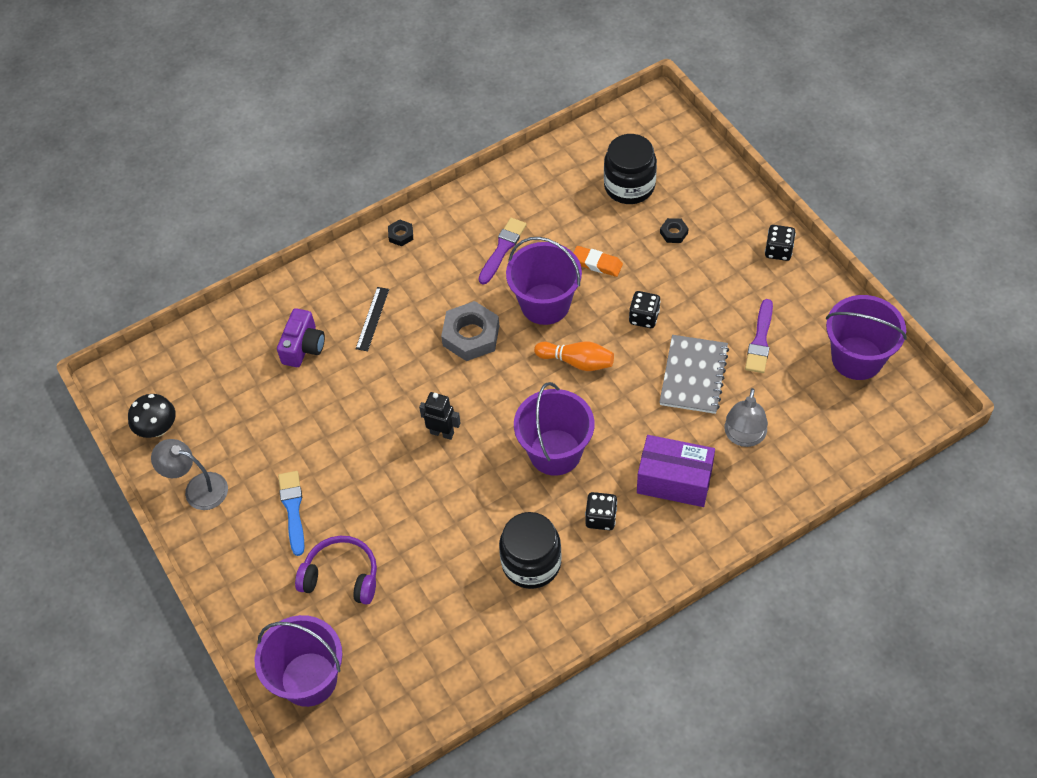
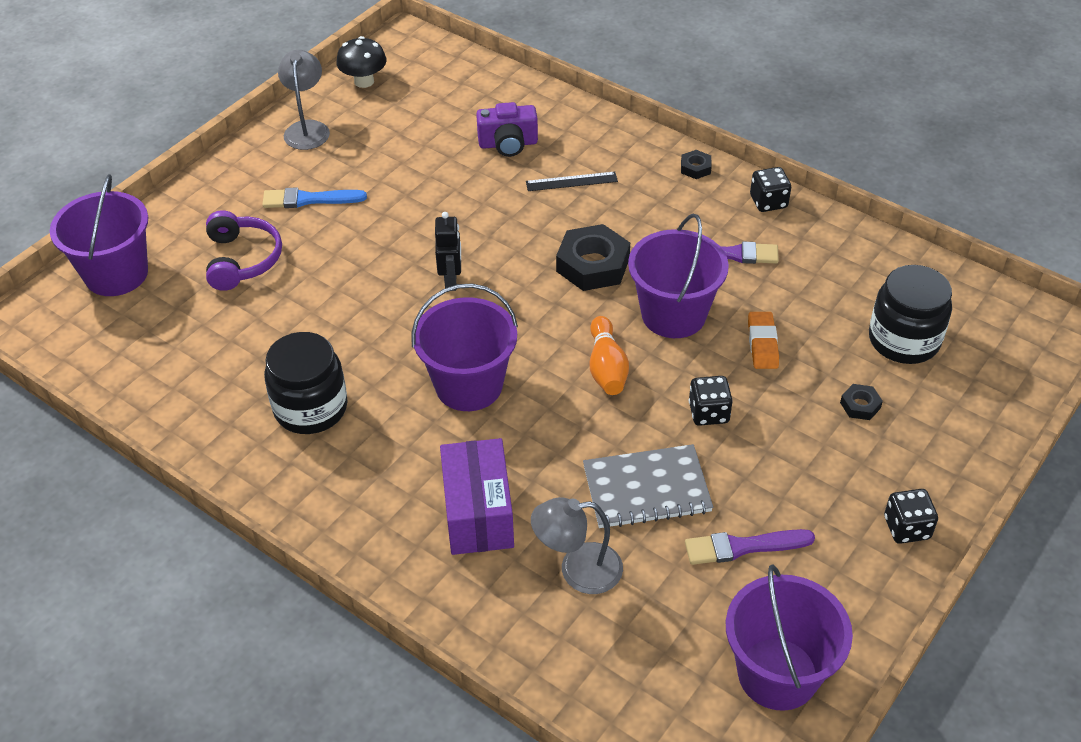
camera: 65 degrees right, 10 degrees down
(293, 509) = (309, 199): blue brush -> blue brush turned 150 degrees counterclockwise
(471, 335) = (593, 265): grey nut -> black nut
(601, 518) = (395, 454): black dice -> black dice (768, 202)

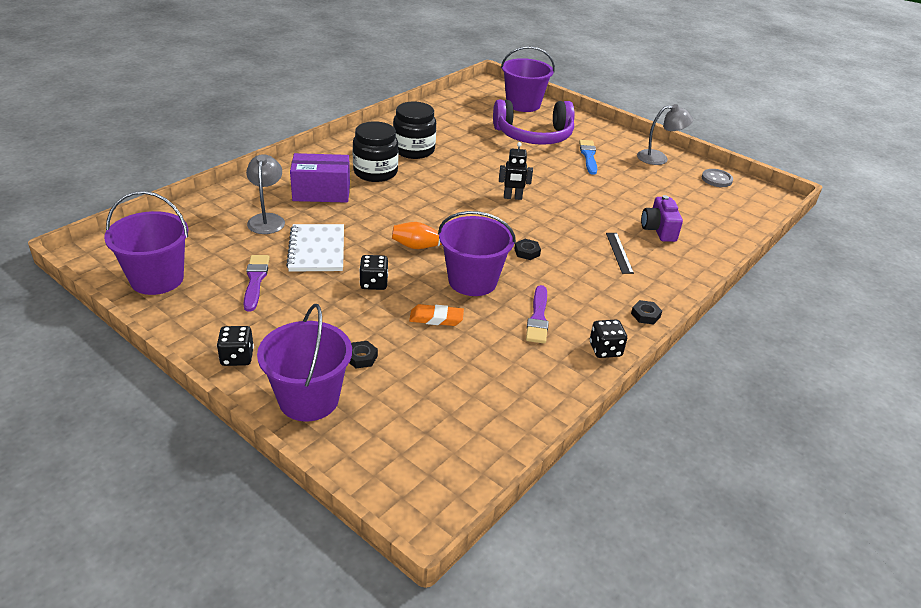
camera: 90 degrees right, 10 degrees down
(242, 260) = (533, 135): purple headphones -> purple headphones, size x1.55
(364, 81) = (716, 179): black mushroom -> grey button
(469, 385) = (420, 197): purple bucket -> purple bucket (308, 399)
(593, 265) = (527, 252): black nut -> black nut, size x0.48
(646, 489) = (317, 250): grey notebook -> white notebook
(903, 340) = (427, 398): black jar -> black jar (375, 172)

